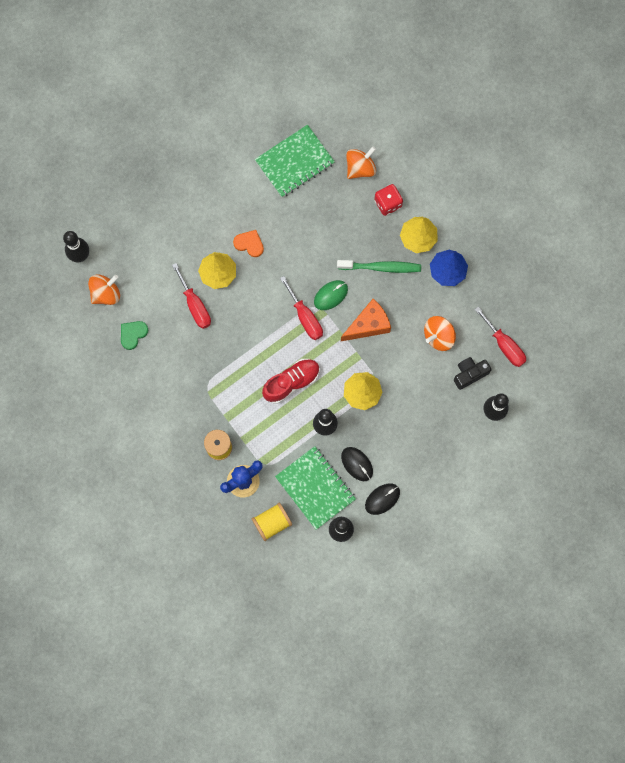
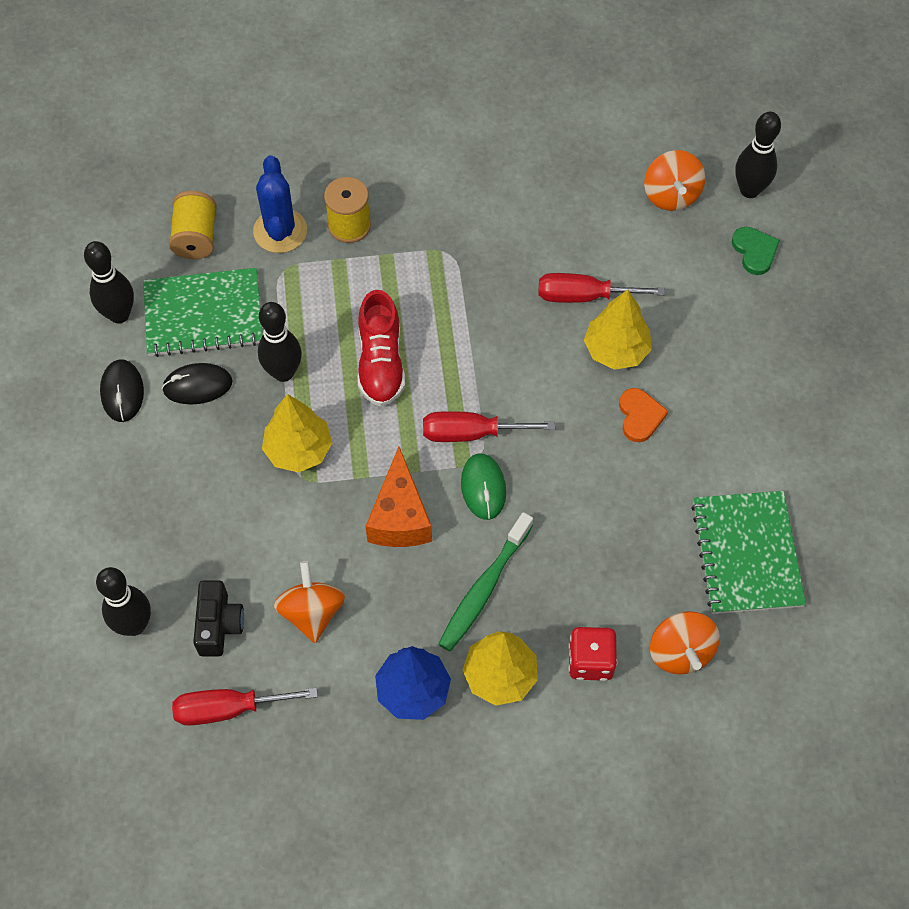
camera: 120 degrees right, 15 degrees down
(133, 334) = (587, 200): green heart -> green heart (754, 251)
(249, 244) = (640, 416): orange heart -> orange heart turned 60 degrees counterclockwise

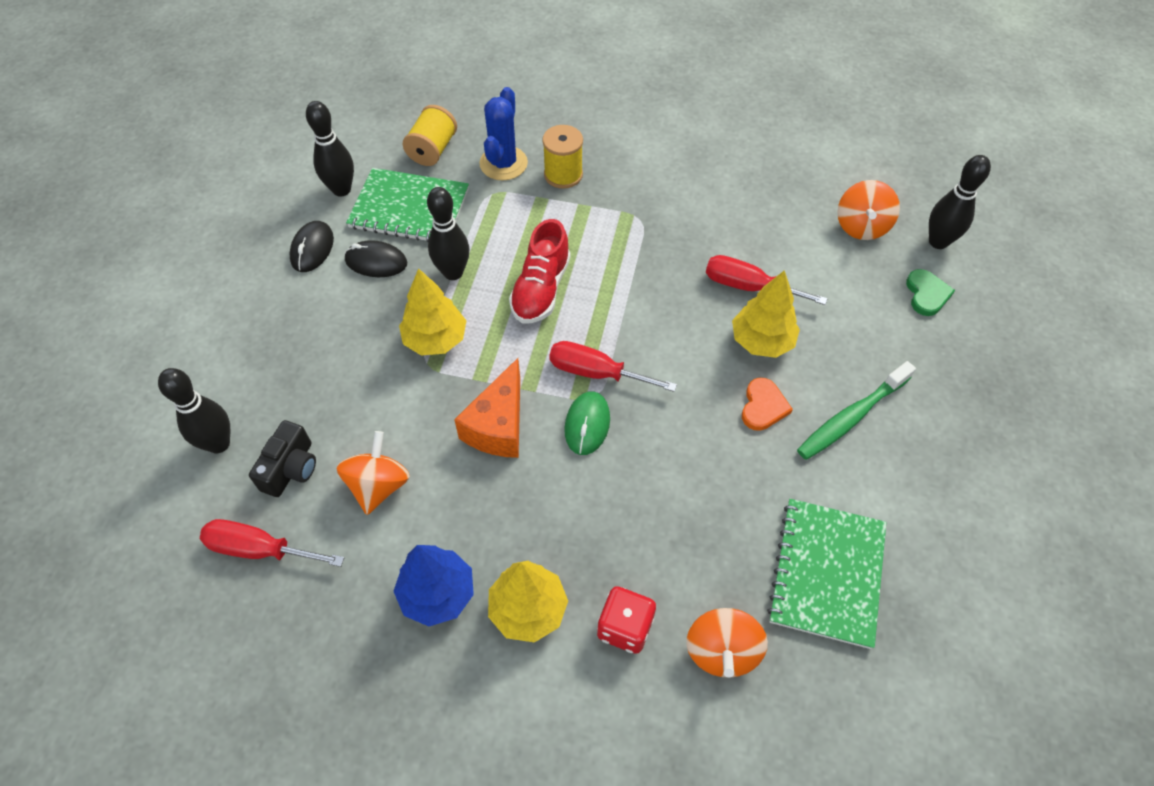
camera: 20 degrees right, 5 degrees down
(484, 588) = (548, 518): green toothbrush -> green toothbrush (851, 417)

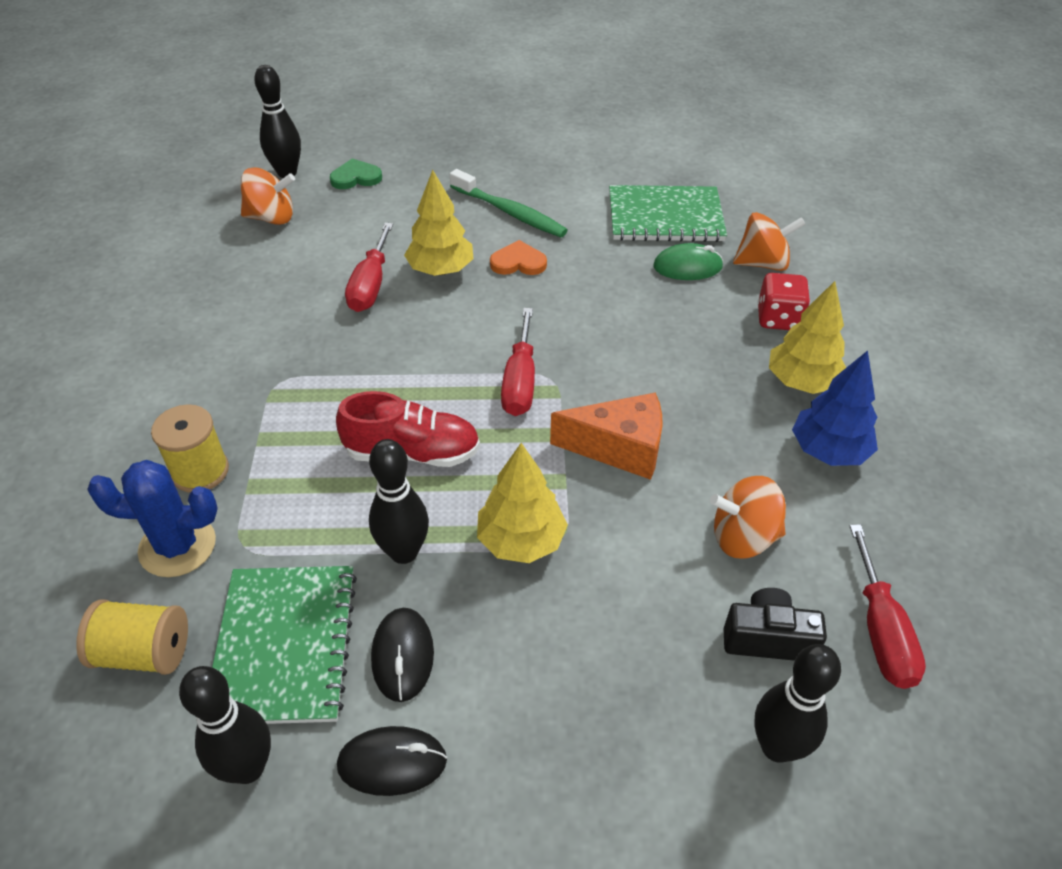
camera: 105 degrees left, 10 degrees down
(587, 424) = (588, 377): green mouse -> green mouse (687, 267)

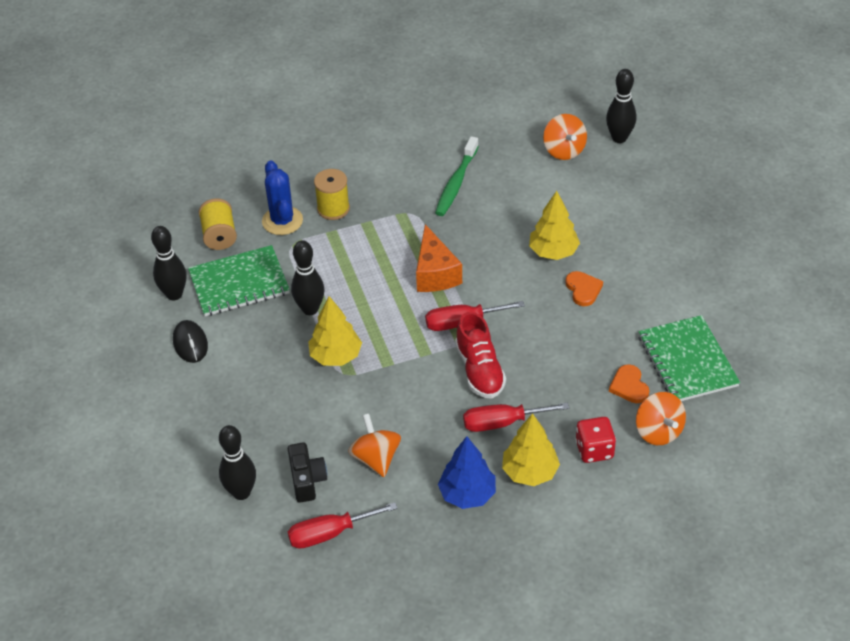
camera: 75 degrees right, 0 degrees up
(356, 177) = (634, 174): green heart -> none
(370, 285) = (519, 223): red screwdriver -> red screwdriver (502, 423)
(402, 656) = (247, 329): black mouse -> none
(412, 452) = (382, 290): red shoe -> red shoe (479, 370)
(510, 212) = (640, 269): green toothbrush -> green toothbrush (456, 183)
(619, 448) = (424, 385): orange cheese -> orange cheese (435, 273)
(687, 267) = (629, 386): green mouse -> orange heart

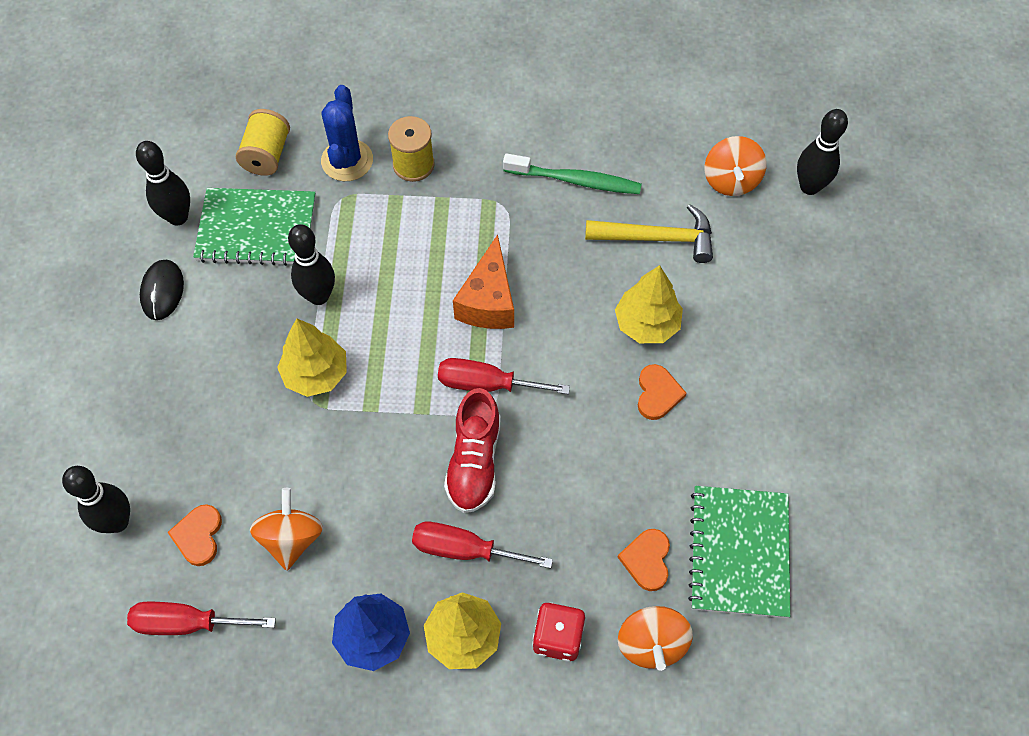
camera: 20 degrees right, 15 degrees up
(307, 480) = (198, 536): black camera -> orange heart
(456, 183) = (575, 180): green toothbrush -> green toothbrush turned 120 degrees counterclockwise
(533, 199) = (658, 238): none -> yellow hammer

